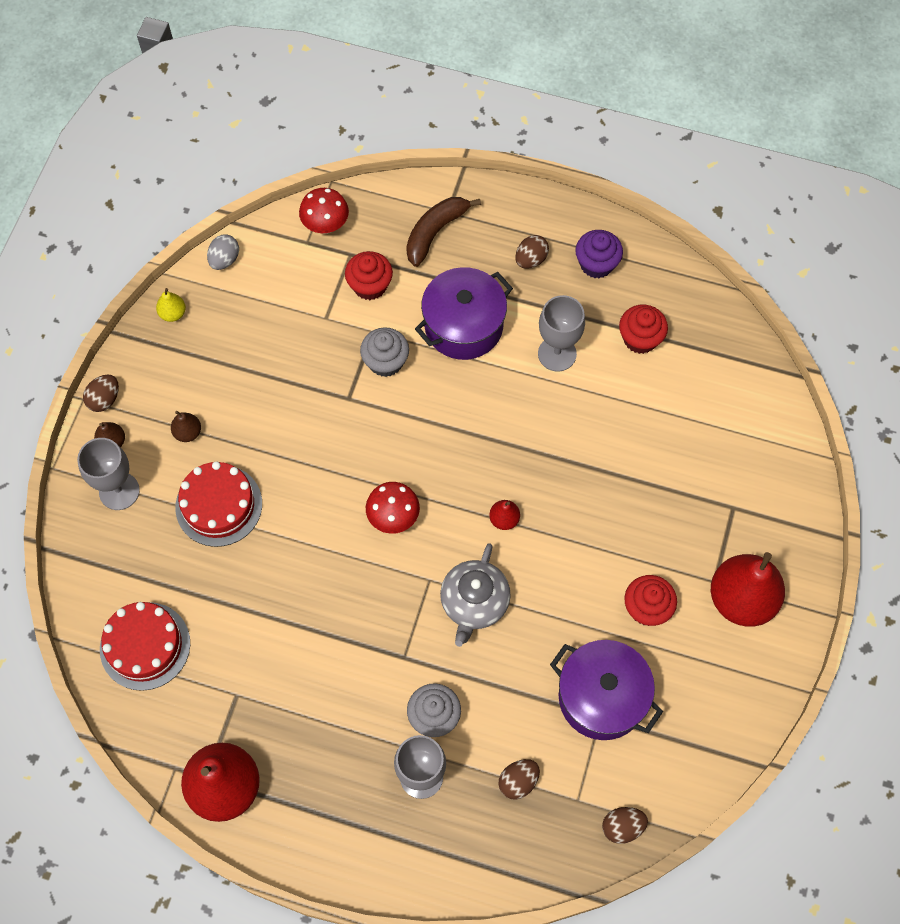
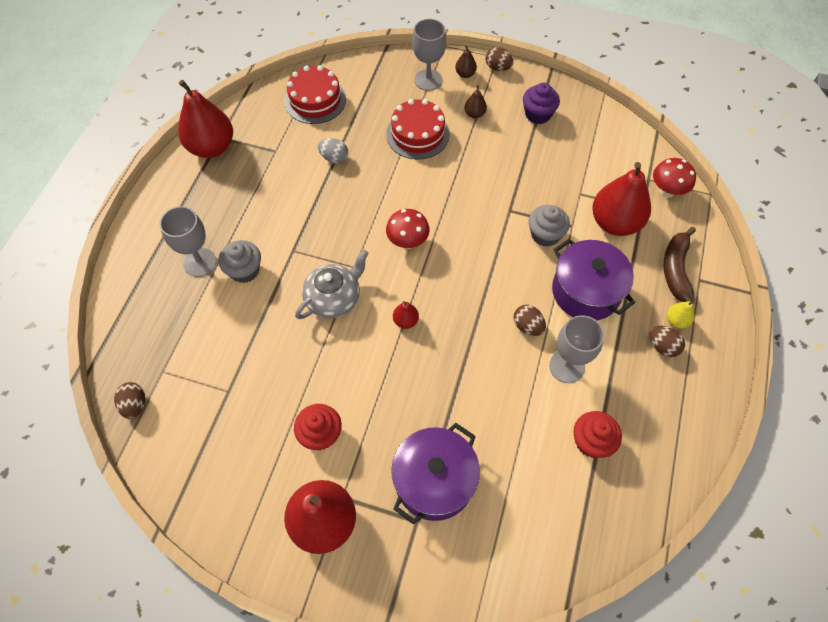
camera: 90 degrees right, 5 degrees down
(173, 313) = (571, 100): yellow pear -> yellow pear (676, 320)
(224, 260) = (622, 128): grey egg -> grey egg (334, 158)
(370, 286) = (615, 223): red cupcake -> red pear
(435, 232) = (676, 270): brown banana -> brown banana turned 120 degrees counterclockwise
(474, 602) = (334, 298): grey teapot -> grey teapot turned 120 degrees clockwise
(518, 781) = (185, 328): brown egg -> brown egg (527, 326)
(596, 264) = (668, 404): purple cupcake -> purple cupcake (538, 114)
(602, 697) = (245, 393): purple pot -> purple pot (434, 481)

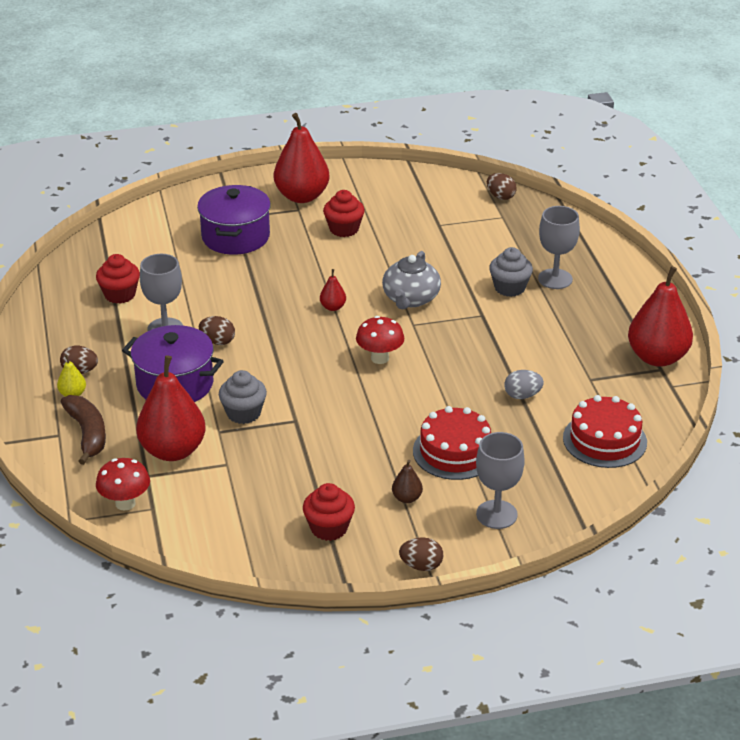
camera: 150 degrees right, 25 degrees down
(465, 74) = (457, 540): brown pear -> none
(538, 114) = (329, 528): purple cupcake -> red cupcake

